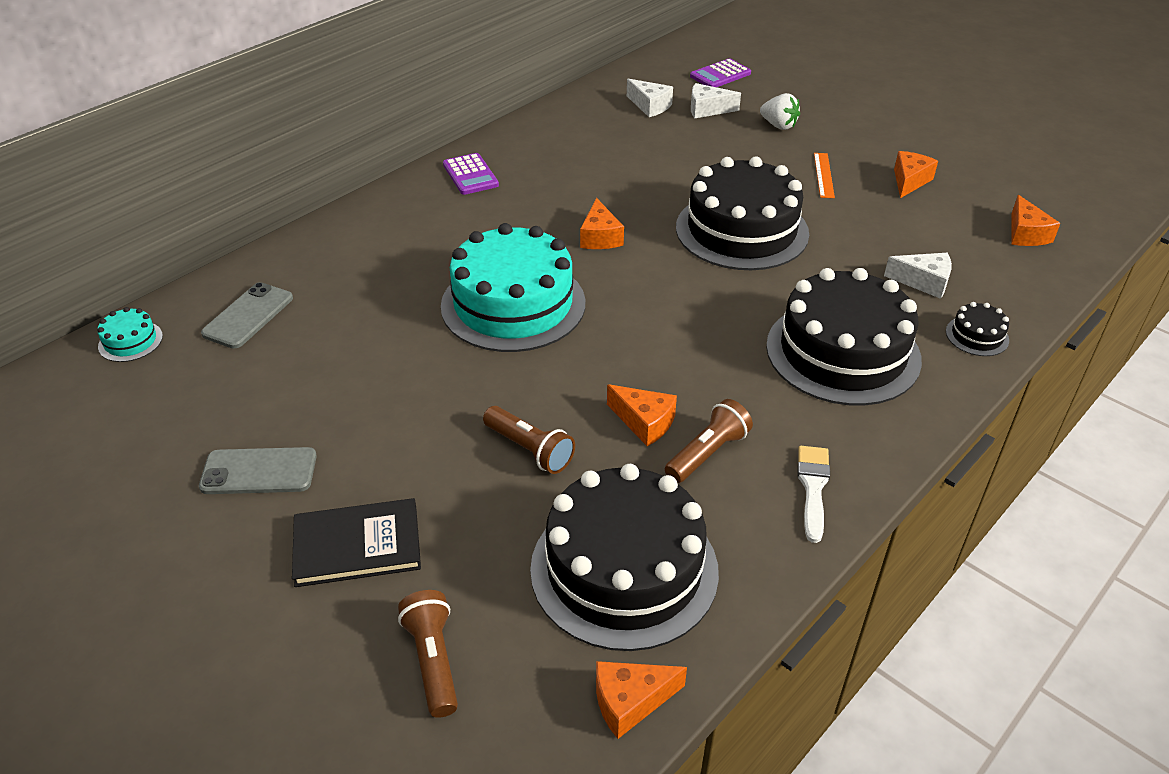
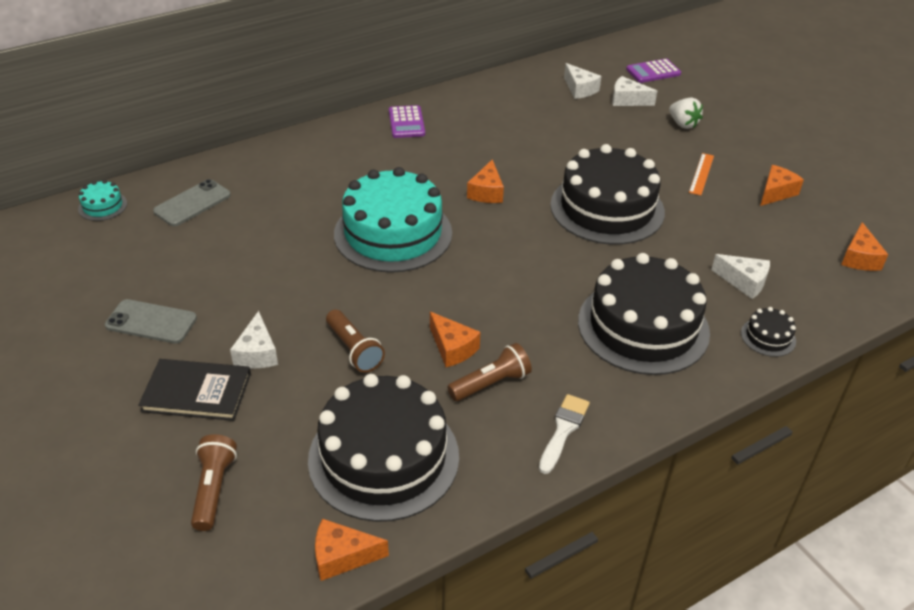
camera: 15 degrees right, 0 degrees up
(412, 480) = (257, 353): none -> white cheese

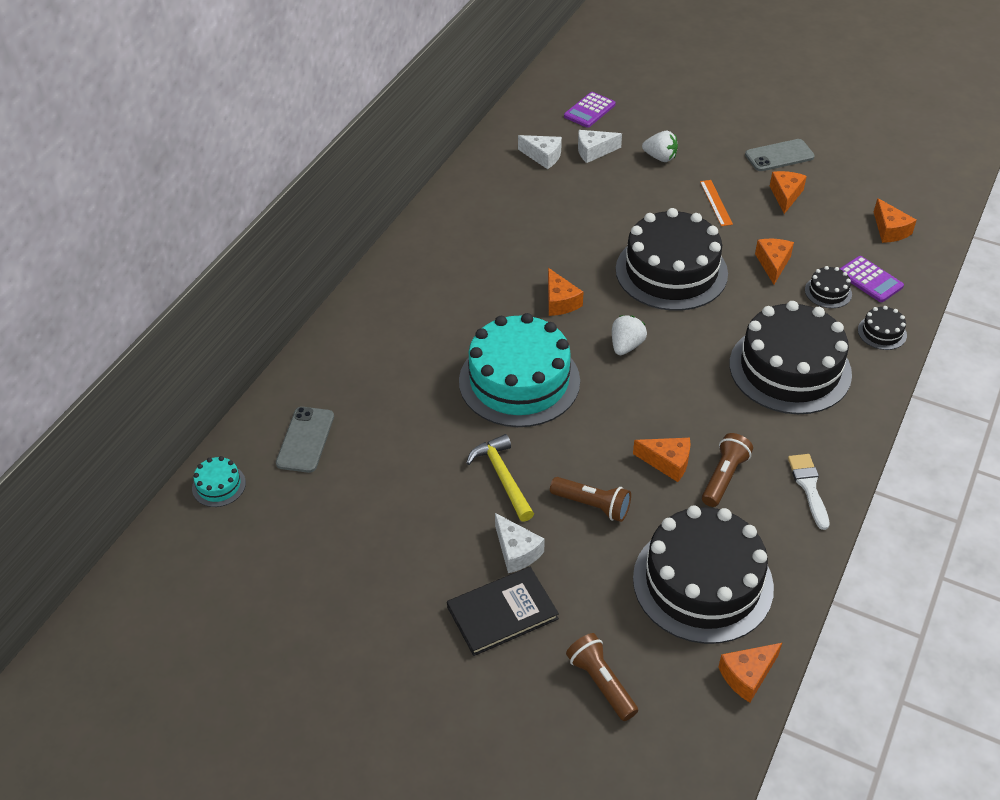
camera: 30 degrees left, 5 degrees up
(151, 322) = (394, 573): grey phone -> grey phone (779, 156)
(305, 295) = (502, 477): none -> yellow hammer
(406, 122) = (421, 260): purple calculator -> purple calculator (870, 280)
(509, 246) = (626, 346): none -> white strawberry
(710, 239) = (773, 264): none -> orange cheese
(744, 282) = (828, 292): white cheese -> black cake

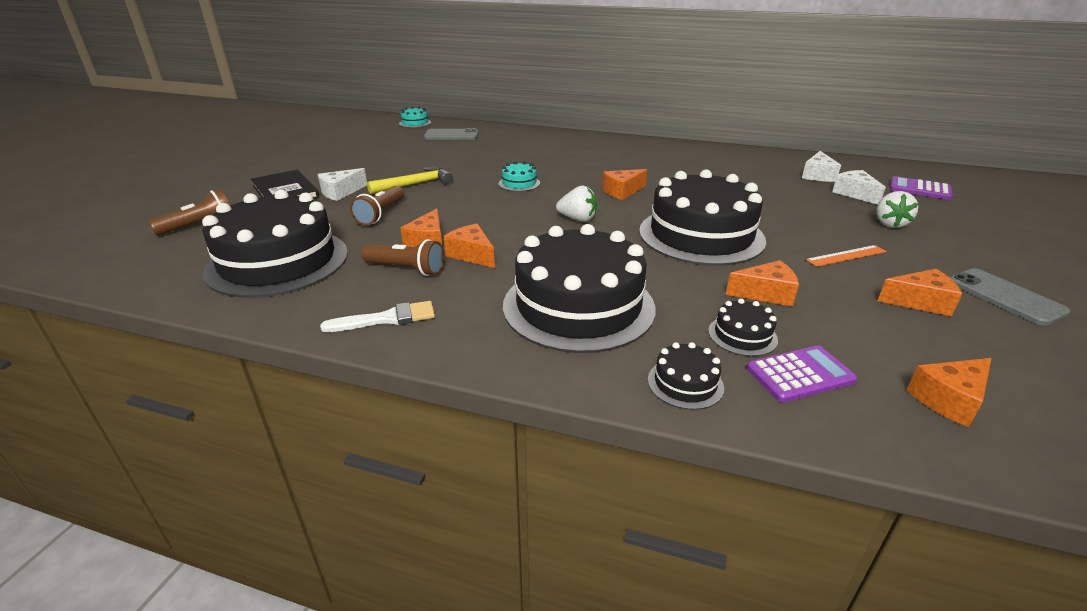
camera: 80 degrees right, 15 degrees down
(519, 381) = (519, 183): turquoise cake -> turquoise cake, size x0.41
(747, 675) = (159, 285): orange cheese -> orange cheese (472, 255)
(870, 280) = (799, 374): purple calculator -> purple calculator turned 150 degrees counterclockwise

